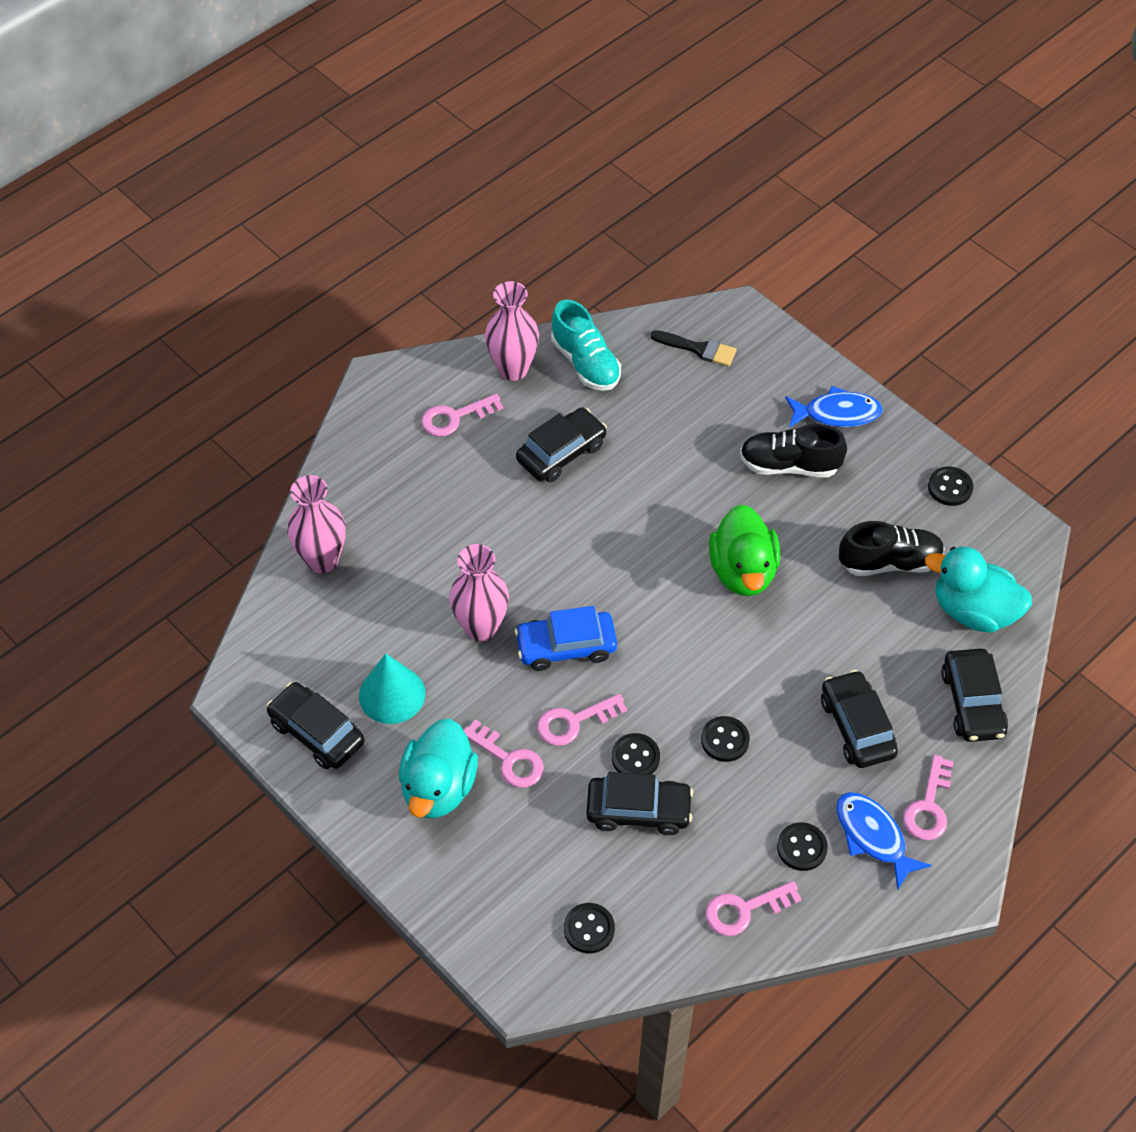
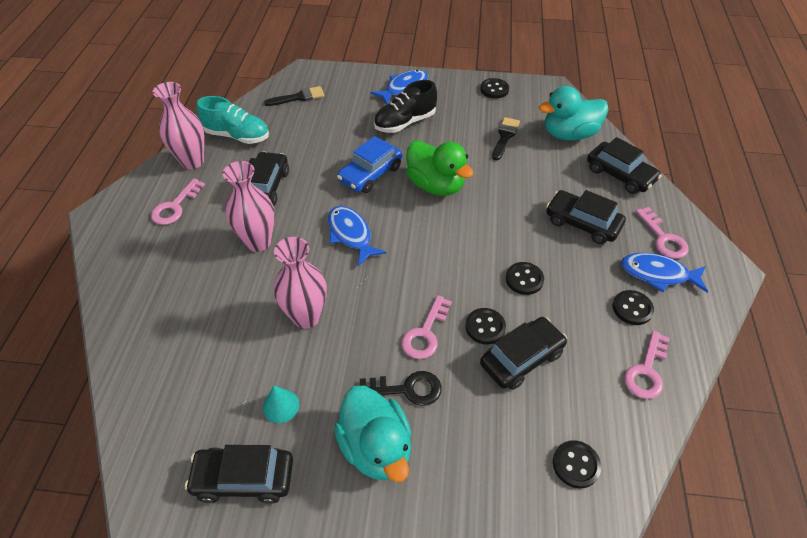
camera: 40 degrees left, 5 degrees down
(322, 560) = (146, 349): pink vase -> pink vase (258, 242)
(392, 694) = (281, 406): turquoise cone -> turquoise cone, size x0.59
(509, 759) = (407, 389): pink key -> black key
(566, 646) = (374, 291): blue car -> blue car (370, 174)
(598, 569) = (351, 234): none -> blue fish
(889, 562) = (505, 136): black shoe -> black brush

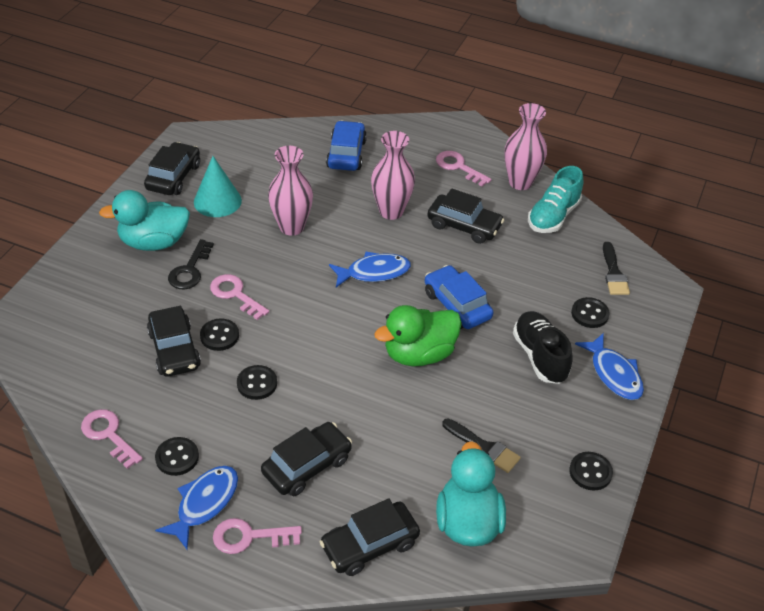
camera: 105 degrees right, 5 degrees down
(165, 303) = (346, 154): none -> blue car
(281, 406) = (217, 201): turquoise cone -> turquoise cone, size x1.68
(576, 465) = (66, 349): black button -> black button (589, 314)

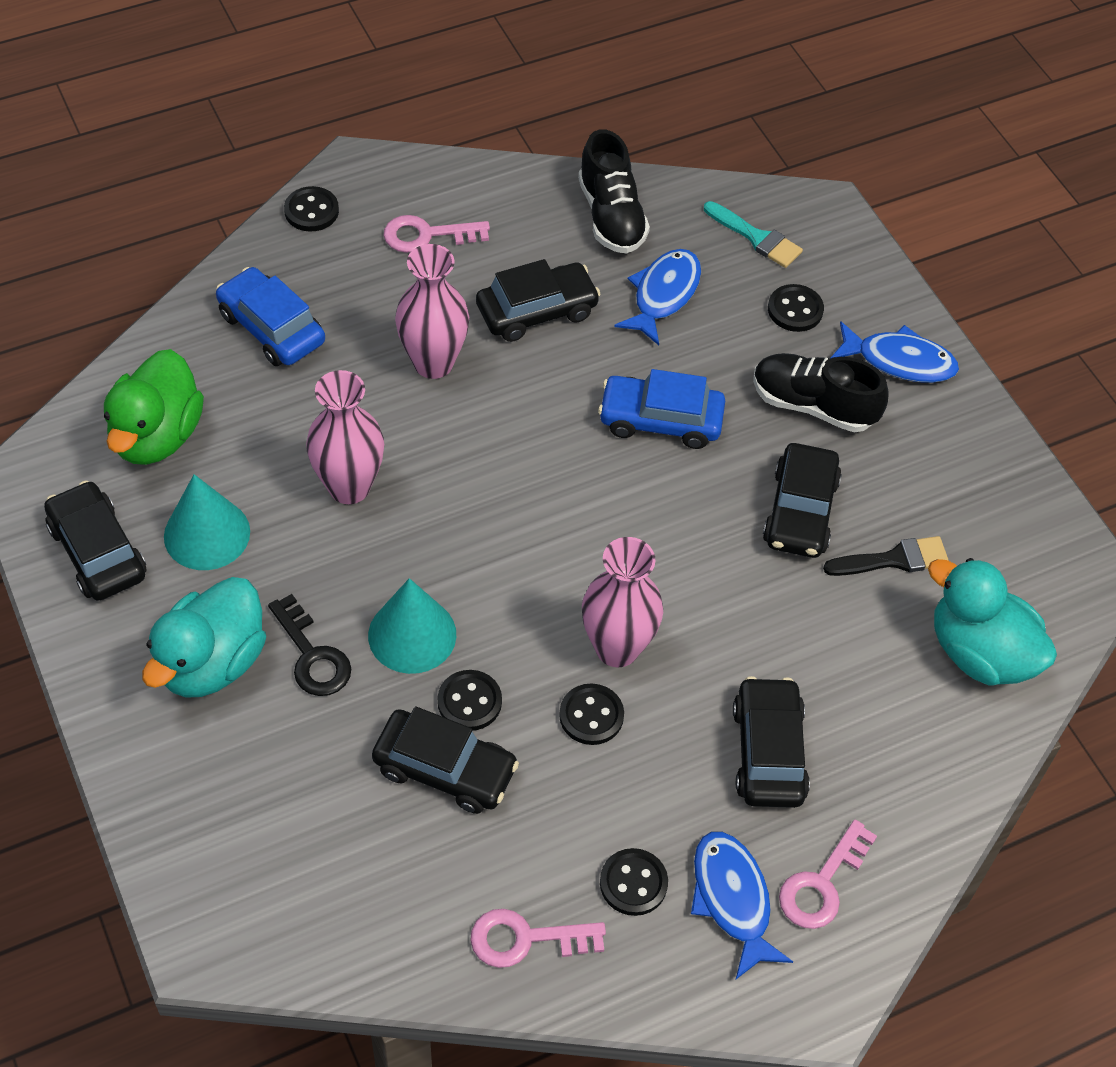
camera: 50 degrees left, 10 degrees up
(235, 294) = (412, 634): pink key -> turquoise cone
(369, 545) = (933, 769): black car -> black car (800, 511)
(374, 272) = (523, 460): blue fish -> blue fish (663, 294)
(419, 354) = (701, 515): green duck -> green duck (157, 436)
(520, 182) = (521, 199): pink vase -> pink vase (617, 648)
(553, 216) = (611, 216): turquoise shoe -> black shoe
(590, 472) = (1009, 491): black button -> black button (311, 211)
(614, 273) = (756, 238): black brush -> turquoise brush

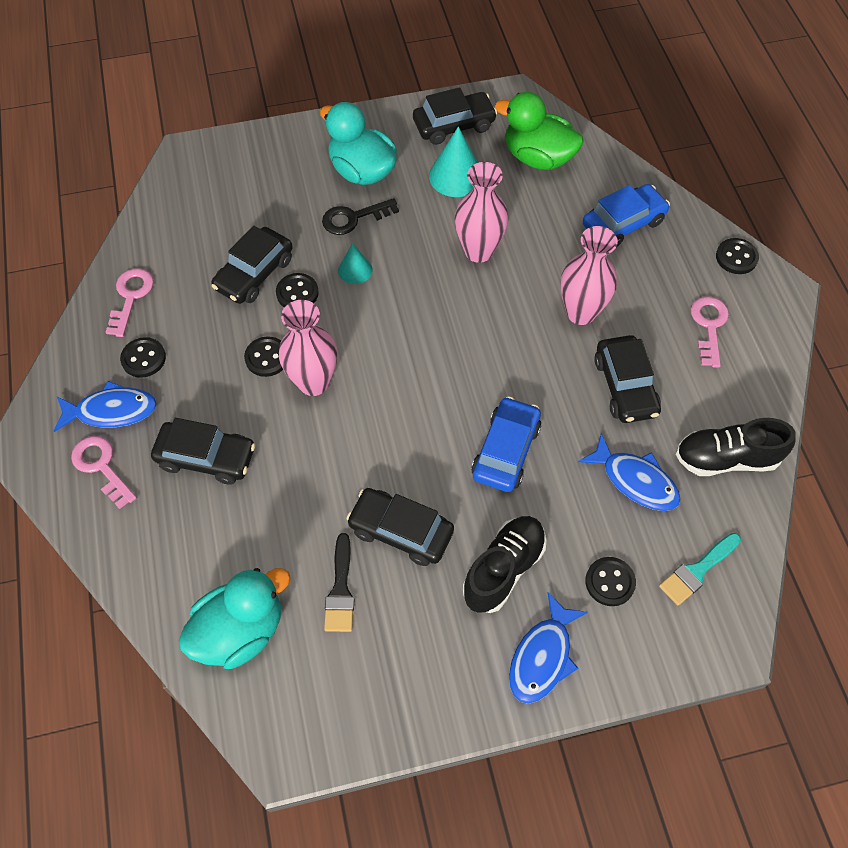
camera: 105 degrees right, 5 degrees up
(412, 634) = (355, 270): turquoise cone -> turquoise cone, size x0.59

